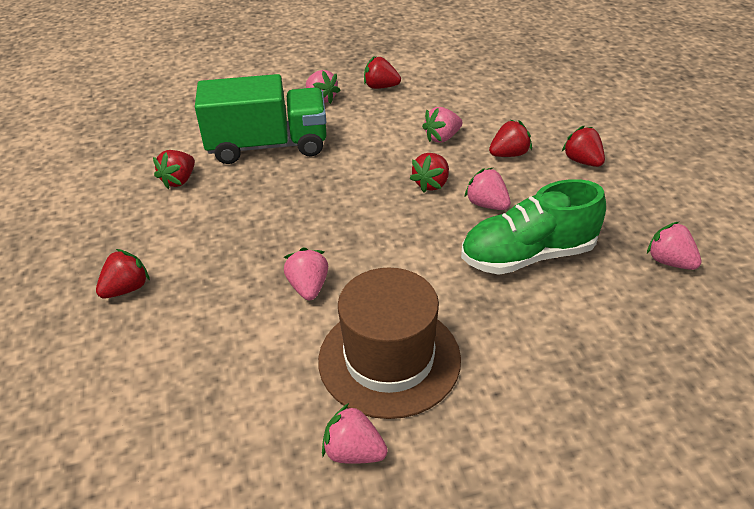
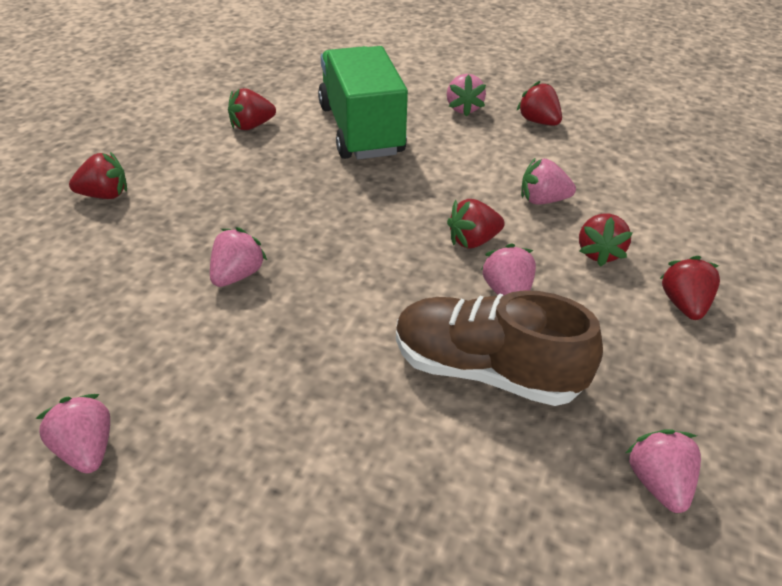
camera: 35 degrees right, 0 degrees up
(268, 146) = (361, 130): green truck -> green truck turned 135 degrees counterclockwise
(389, 359) = (221, 386): brown hat -> none
(509, 154) = (599, 253): red strawberry -> red strawberry turned 90 degrees clockwise
(528, 256) = (486, 371): green shoe -> brown shoe

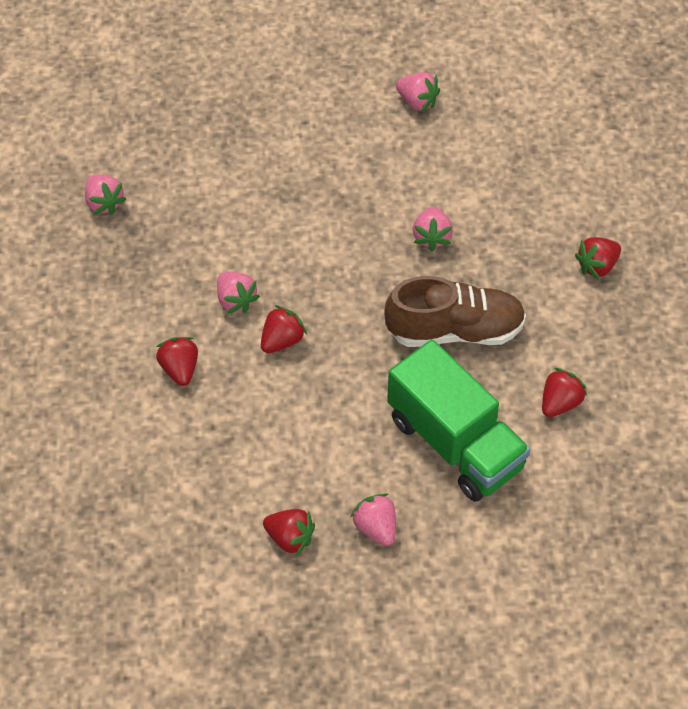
camera: 155 degrees right, 15 degrees up
(486, 371) = (225, 232): brown shoe -> brown shoe (455, 330)
(543, 200) = (244, 413): pink strawberry -> none
(684, 305) = (105, 341): red strawberry -> none

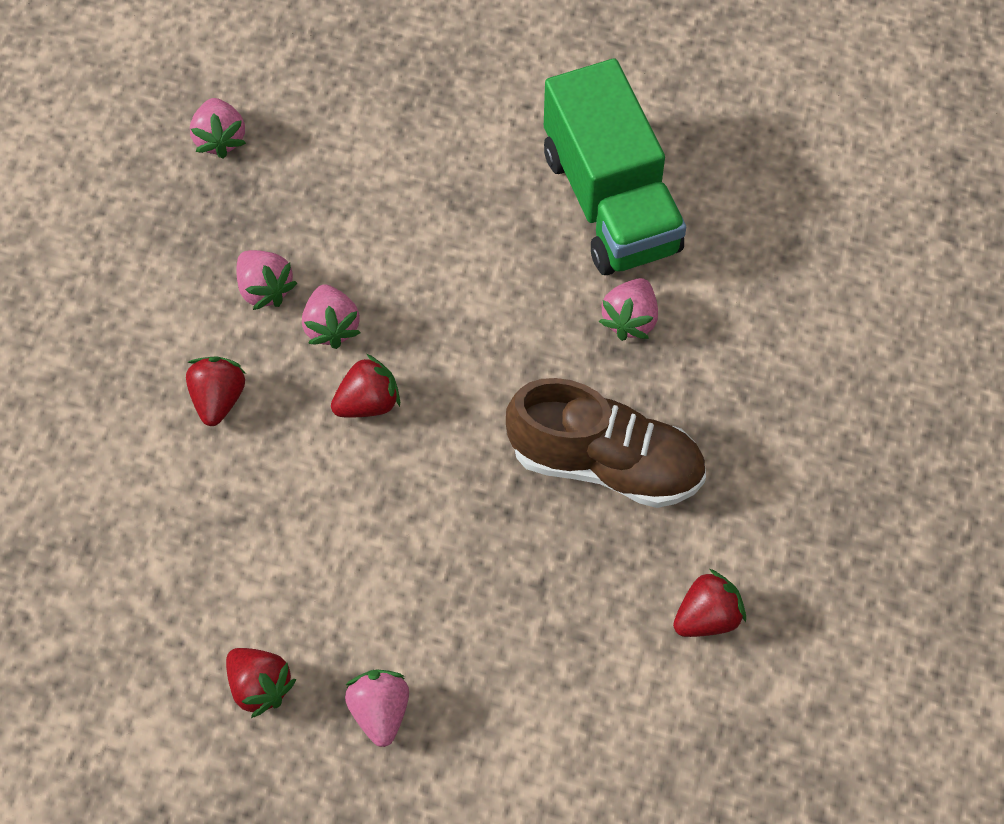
camera: 20 degrees right, 5 degrees up
(417, 101) = (691, 121): pink strawberry -> pink strawberry (264, 289)
(455, 443) = (538, 627): green truck -> green truck (610, 202)
(597, 266) = (843, 434): red strawberry -> none

